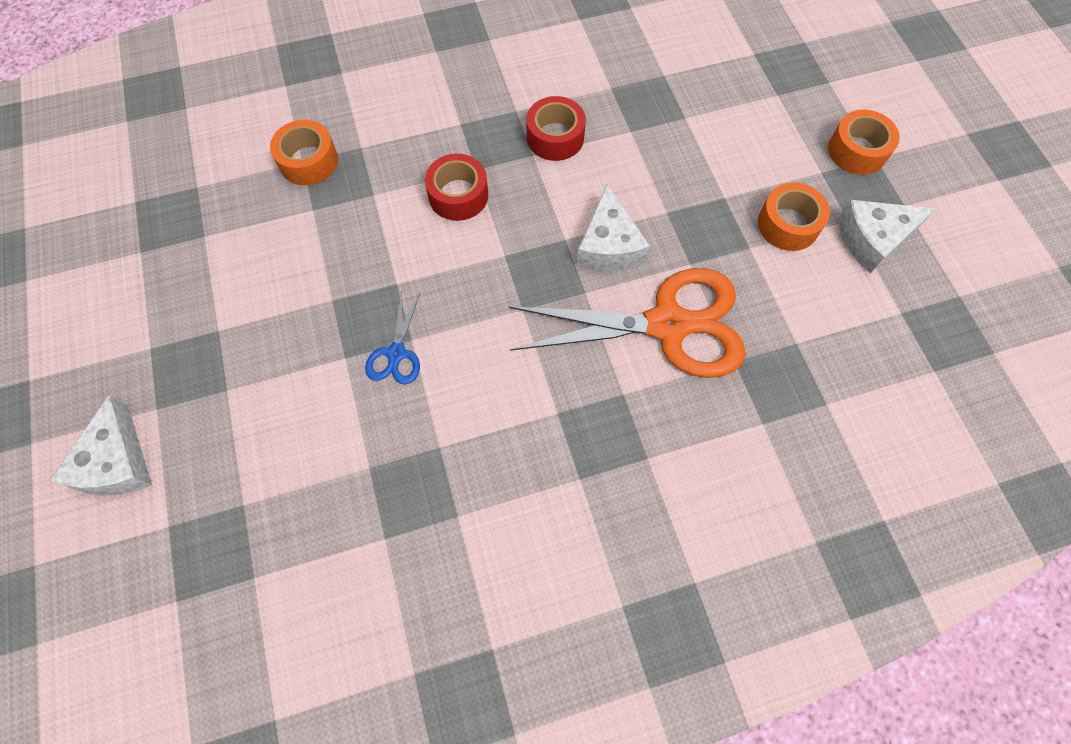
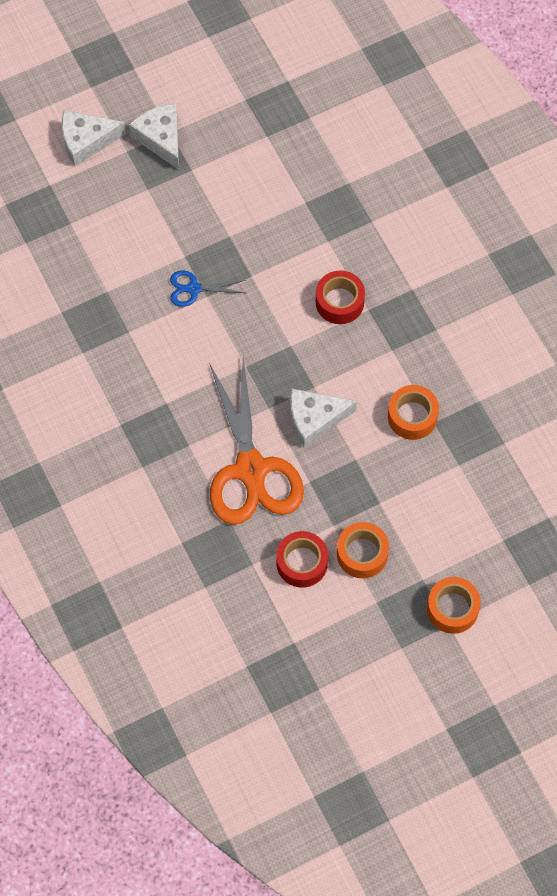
camera: 80 degrees right, 0 degrees up
(308, 161) = (350, 187): orange tape -> orange tape (412, 416)
(555, 137) = (414, 364): red tape -> red tape (302, 563)
(873, 239) = (361, 621): white cheese -> white cheese (161, 138)

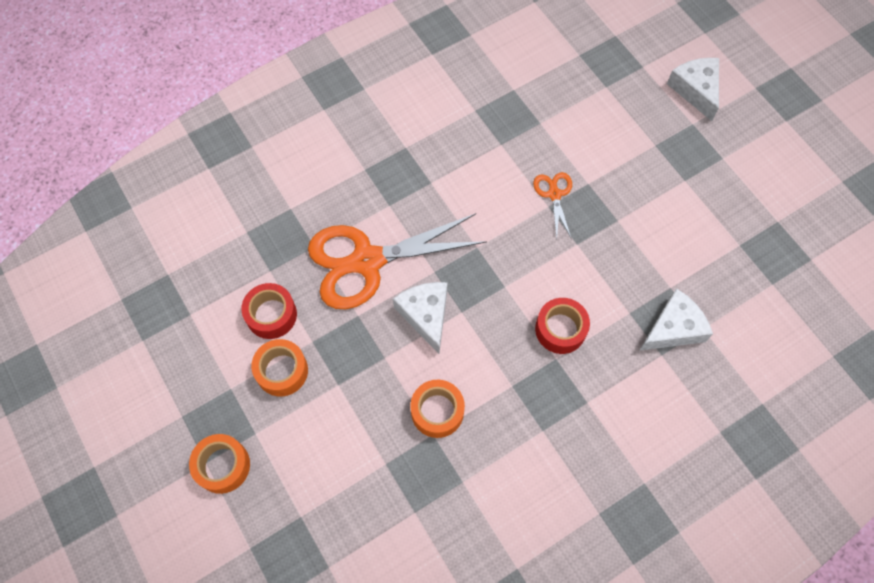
camera: 85 degrees right, 0 degrees up
(161, 138) = (713, 151): white cheese -> white cheese (673, 328)
(194, 289) = (554, 194): blue scissors -> orange scissors

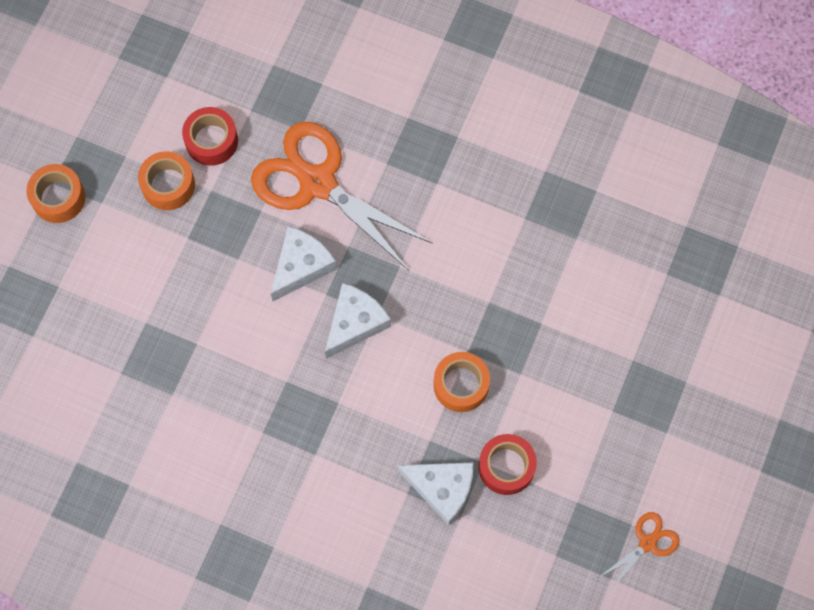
camera: 55 degrees right, 5 degrees up
(437, 411) = (219, 334): orange tape -> orange tape (461, 385)
(554, 194) = (506, 300): orange scissors -> orange scissors (647, 543)
(560, 329) = (369, 389): red tape -> red tape (506, 467)
(695, 90) = (730, 362): white cheese -> white cheese (355, 323)

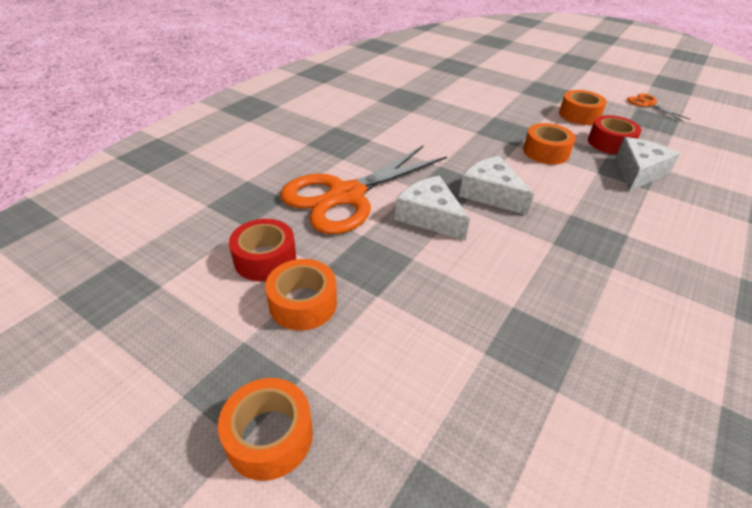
camera: 80 degrees left, 30 degrees down
(578, 436) = (579, 115): none -> orange tape

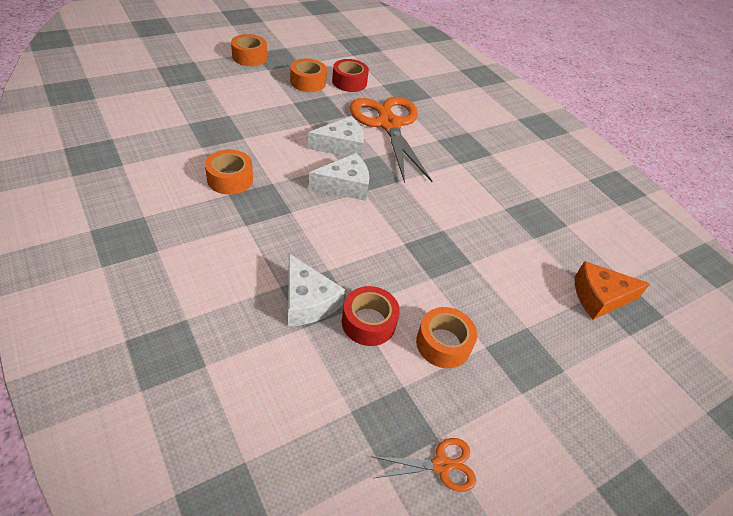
camera: 110 degrees right, 5 degrees up
(459, 74) = (599, 297): none -> orange cheese
(545, 152) = (382, 256): orange tape -> orange tape (230, 179)

